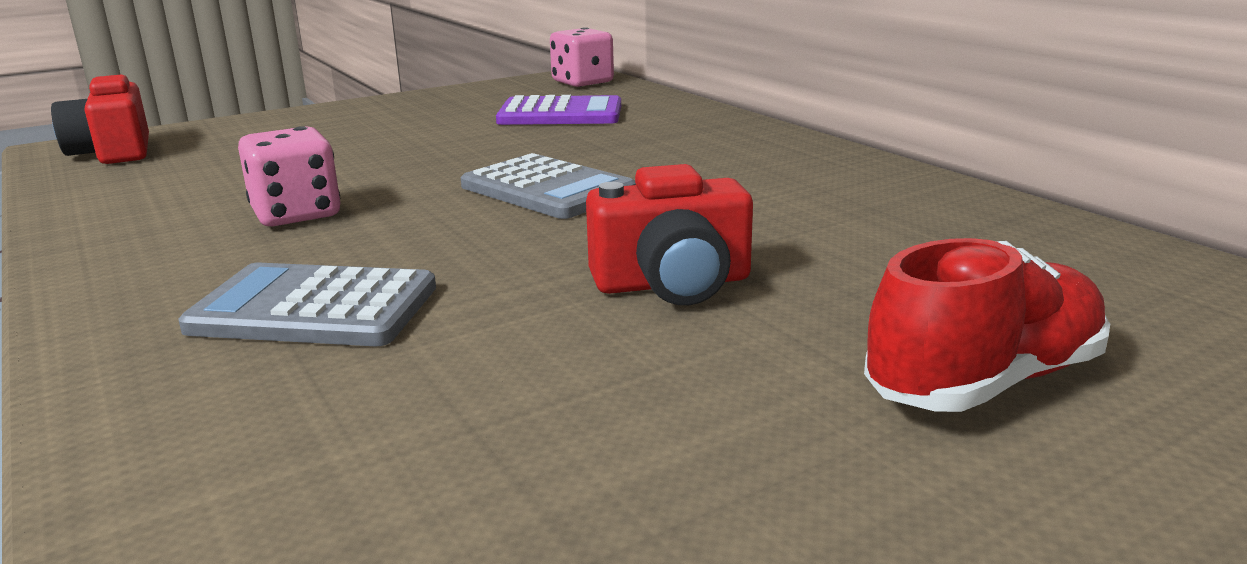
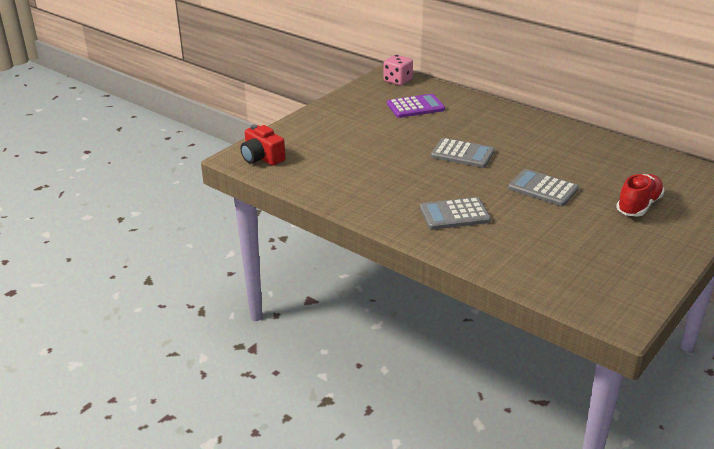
camera: 20 degrees left, 10 degrees up
(296, 214) = (392, 179): pink dice -> none
(672, 284) = (543, 189): red camera -> grey calculator

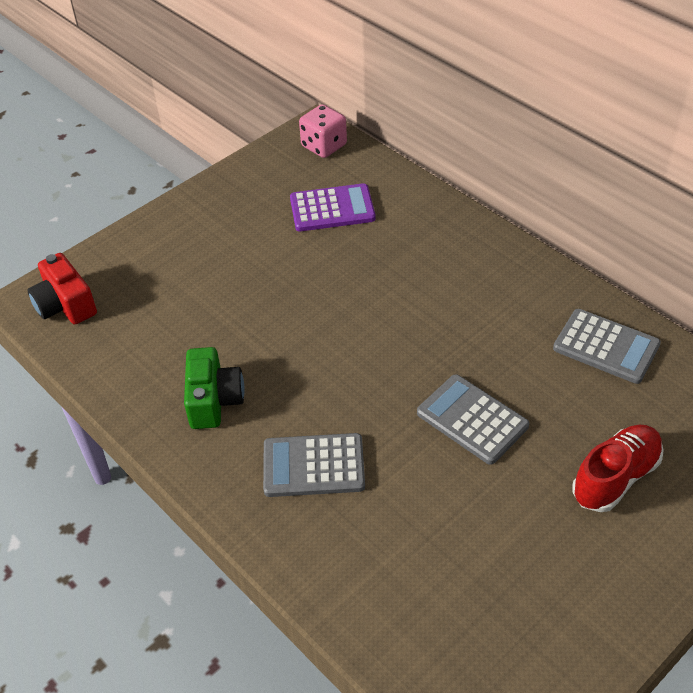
camera: 10 degrees right, 15 degrees up
(378, 192) = (214, 400): none -> green camera
(462, 154) = (371, 325): grey calculator -> grey calculator (606, 346)

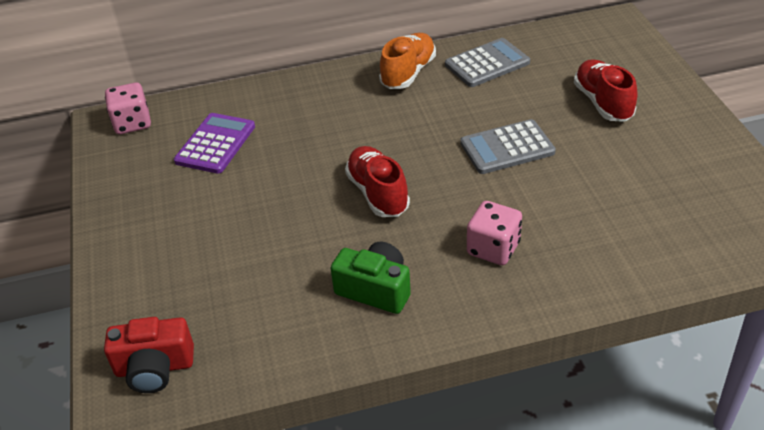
camera: 60 degrees left, 5 degrees down
(313, 466) = (493, 248): grey calculator -> pink dice
(337, 347) = (378, 193): none -> red shoe
(537, 290) = (408, 73): none -> orange shoe

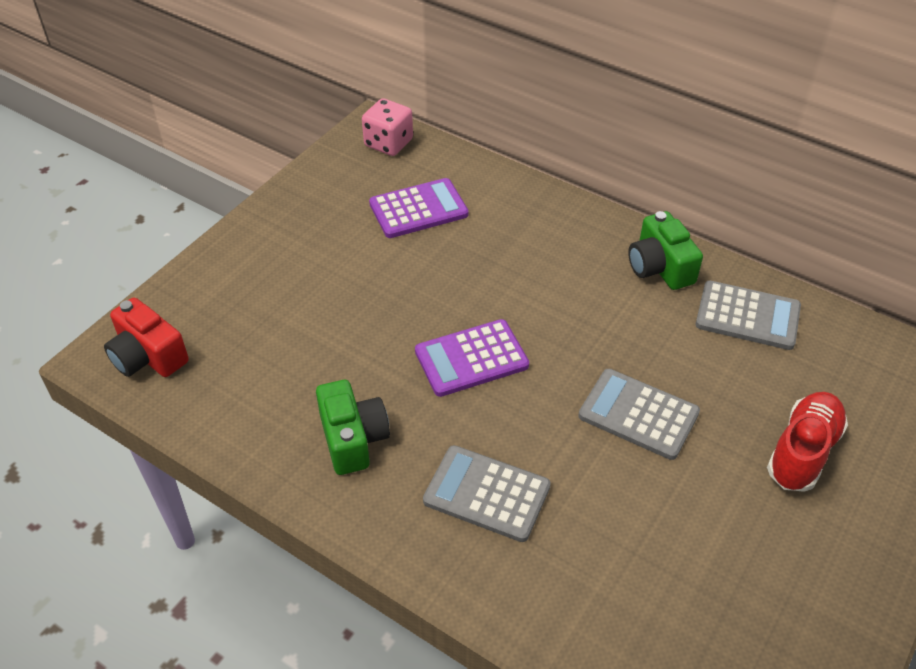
camera: 45 degrees right, 5 degrees up
(378, 193) = (471, 359): red shoe -> purple calculator
(408, 73) = (660, 267): orange shoe -> green camera
(493, 248) = (486, 494): pink dice -> grey calculator

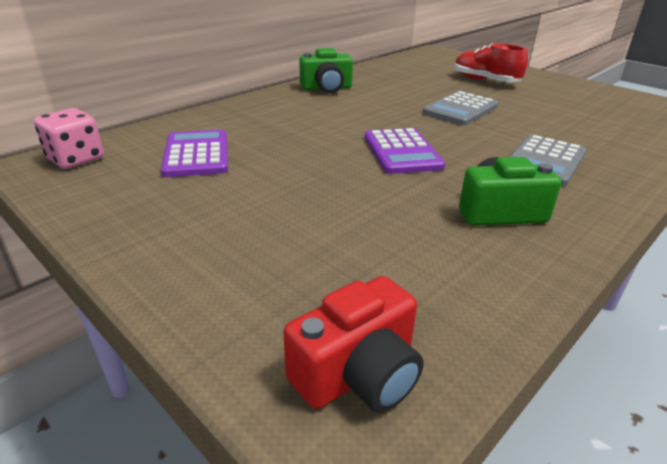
camera: 80 degrees left, 15 degrees down
(747, 316) = (379, 76): grey calculator -> none

